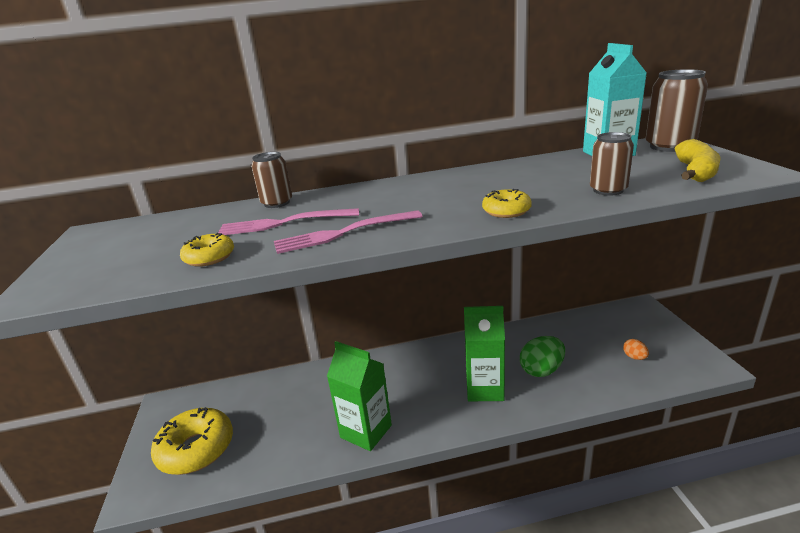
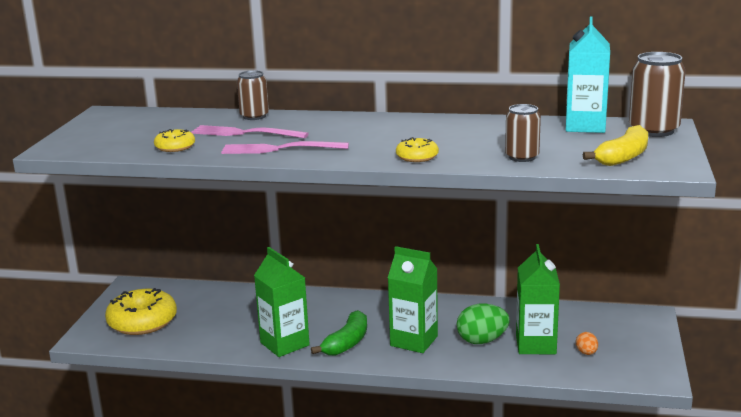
camera: 20 degrees right, 5 degrees down
(425, 410) = (347, 343): none -> green banana
(588, 361) = (535, 345): none -> green carton

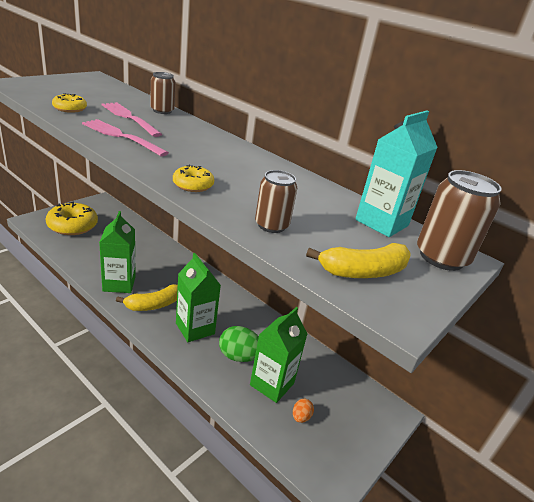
camera: 25 degrees right, 10 degrees up
(347, 343) = (154, 305): green banana -> yellow banana

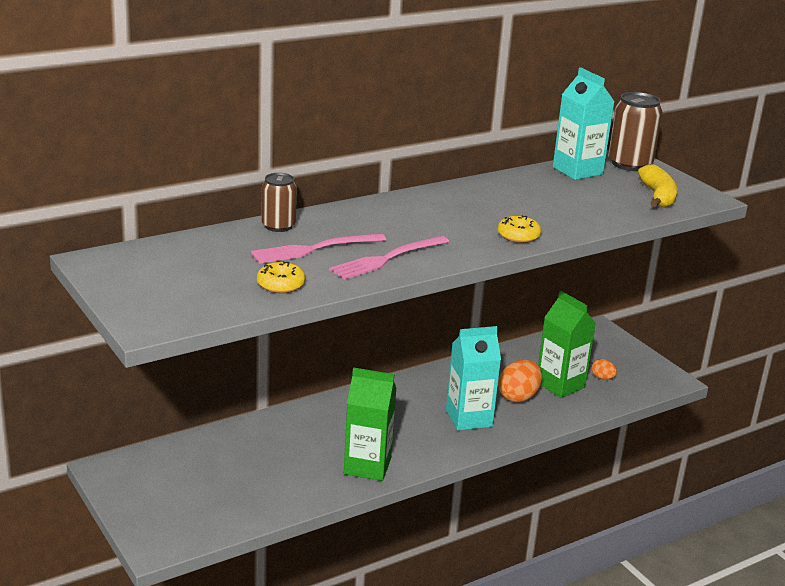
camera: 70 degrees left, 5 degrees down
(72, 226) = (189, 502): yellow donut -> none
(154, 305) = (418, 442): yellow banana -> none
(195, 328) = (469, 418): green carton -> turquoise carton
(239, 356) = (518, 397): green egg -> orange egg
(271, 225) = (593, 215): brown can -> none

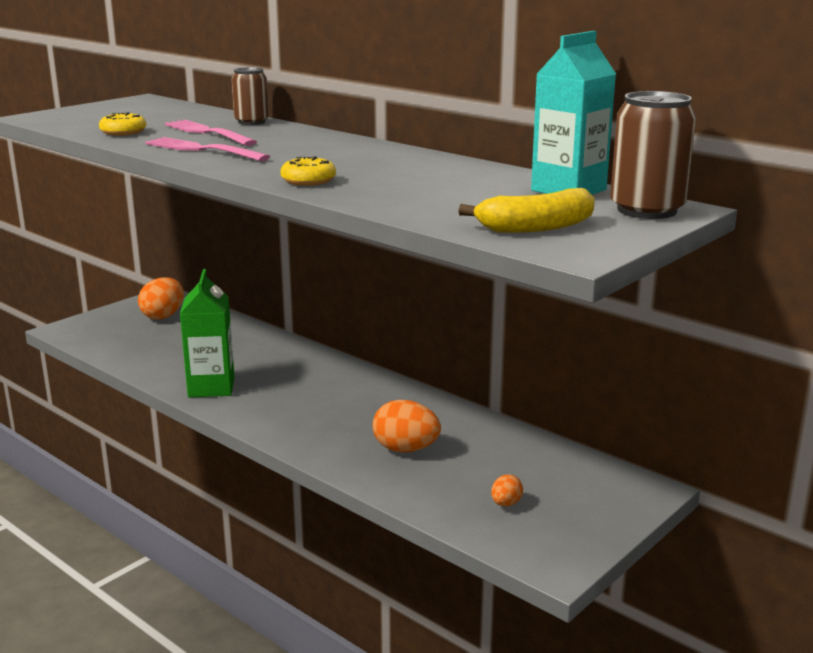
camera: 75 degrees right, 5 degrees down
(168, 475) = (163, 316): none -> orange egg
(469, 418) = (335, 425): turquoise carton -> none
(560, 385) = (459, 474): green carton -> none

